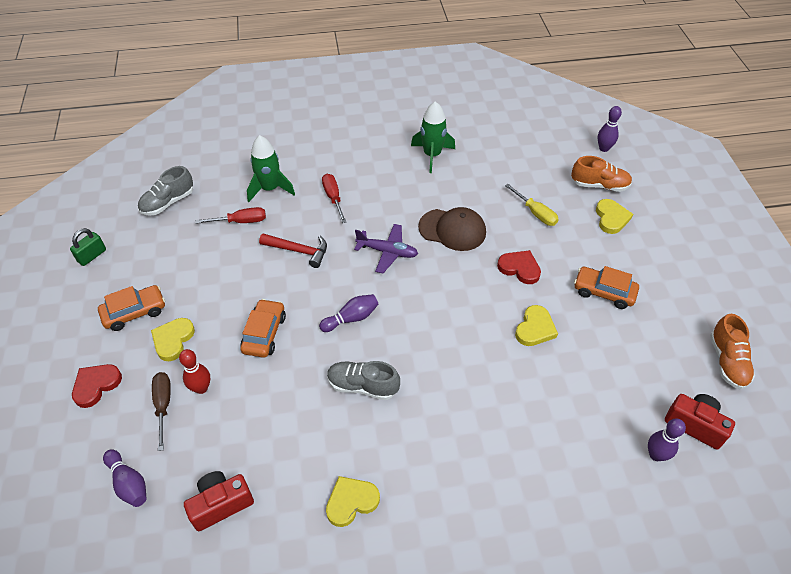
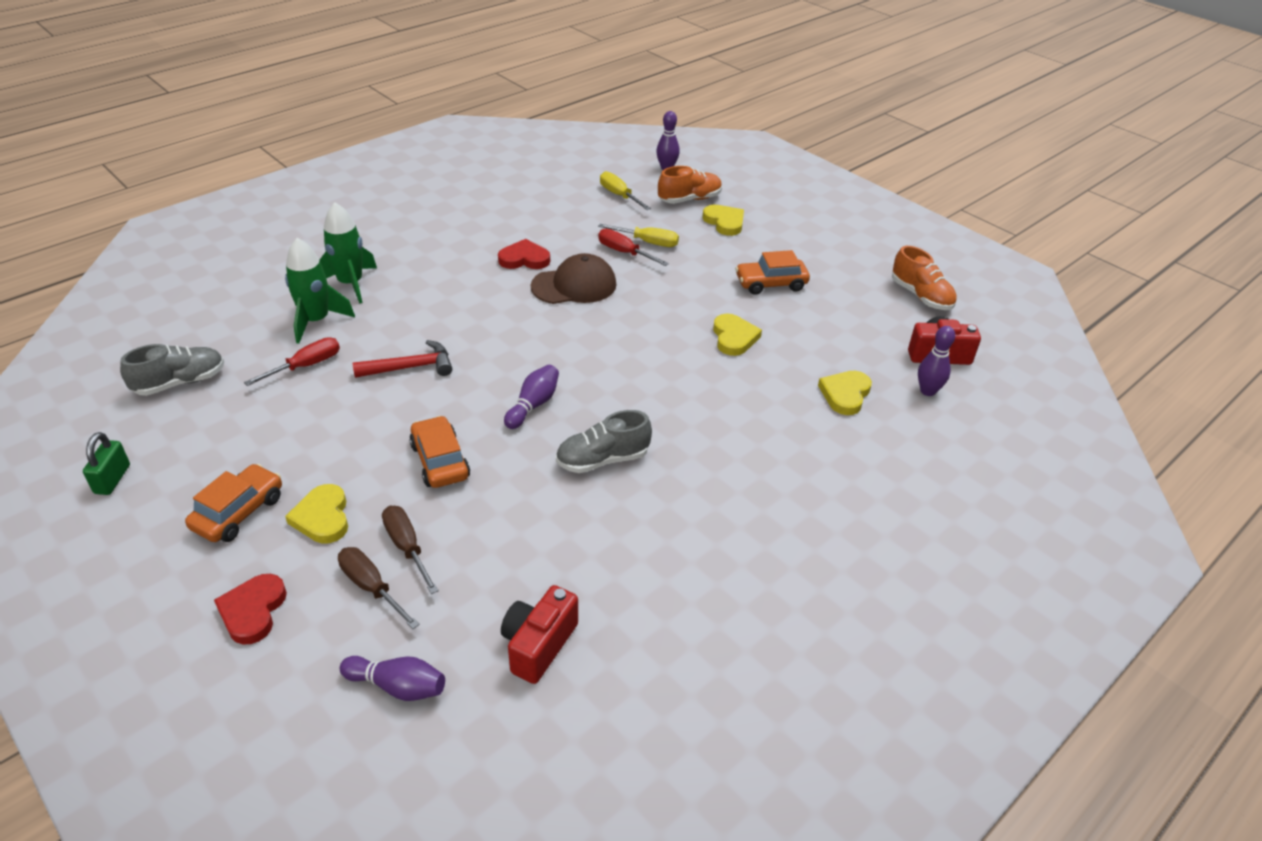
camera: 35 degrees left, 10 degrees down
(168, 202) = (180, 382): grey shoe -> grey shoe turned 135 degrees counterclockwise
(201, 388) = (407, 547): red bowling pin -> brown screwdriver
(333, 198) = (408, 303): red screwdriver -> red screwdriver (624, 253)
(351, 502) = (685, 566): yellow heart -> yellow heart (845, 394)
(387, 252) = (519, 330): purple plane -> none
(432, 155) = (491, 227): green rocket -> green rocket (350, 284)
(519, 268) = (674, 294): red heart -> red heart (524, 259)
(546, 161) = (619, 195): none -> yellow screwdriver

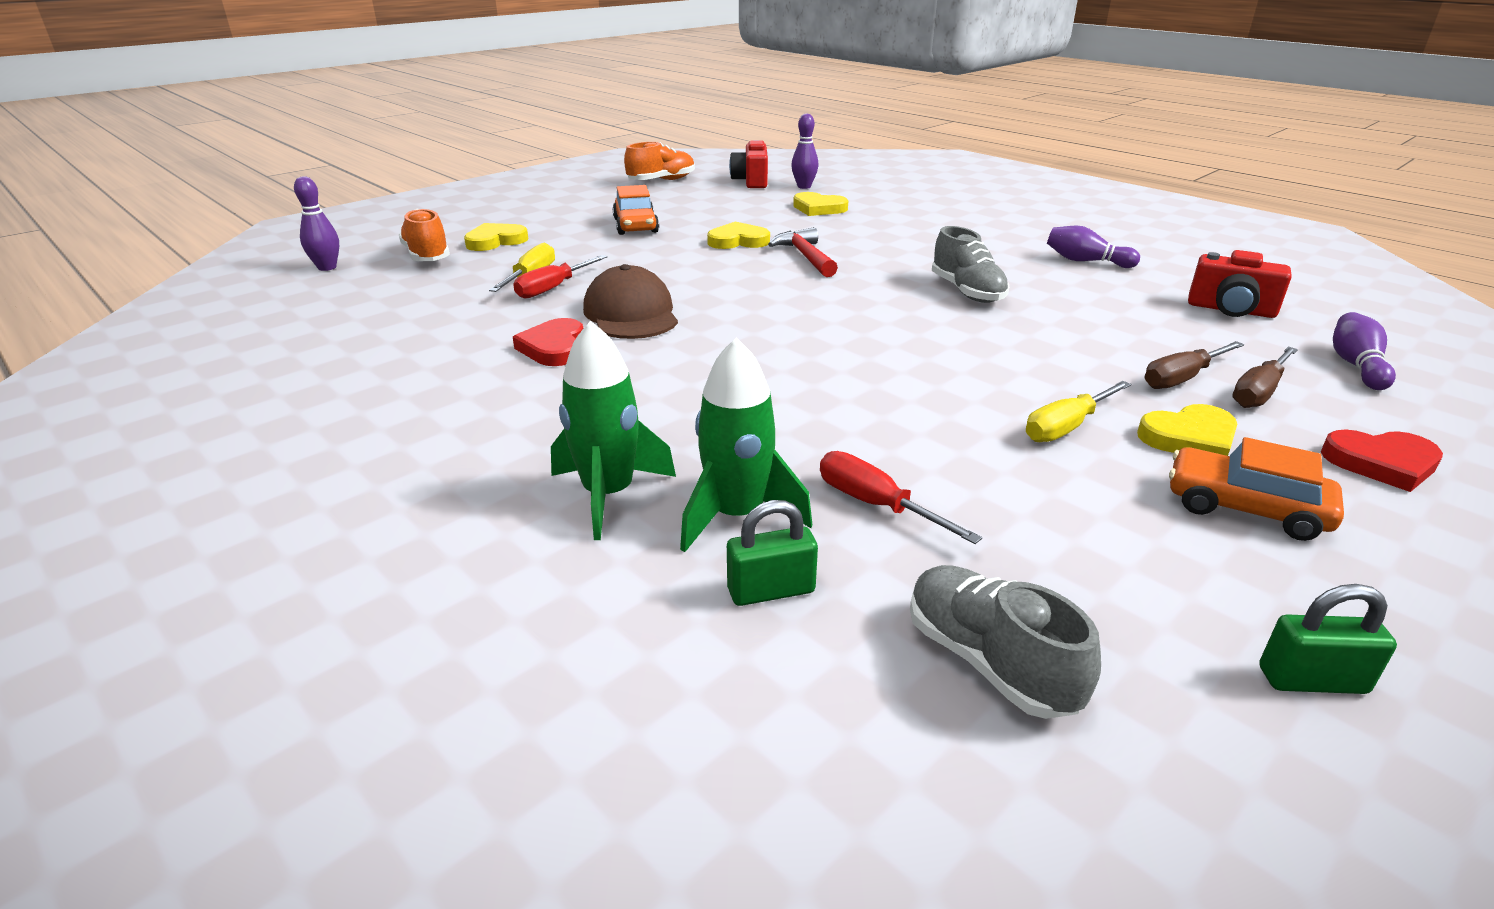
camera: 90 degrees left, 10 degrees down
(256, 328) = (771, 590): none -> green padlock
(411, 367) = (847, 409): red hammer -> red hammer (805, 256)
(440, 461) = (1029, 372): orange car -> none
(533, 405) = (894, 327): purple bowling pin -> purple bowling pin (1086, 261)
(619, 195) = (391, 293): yellow screwdriver -> yellow screwdriver (1067, 427)

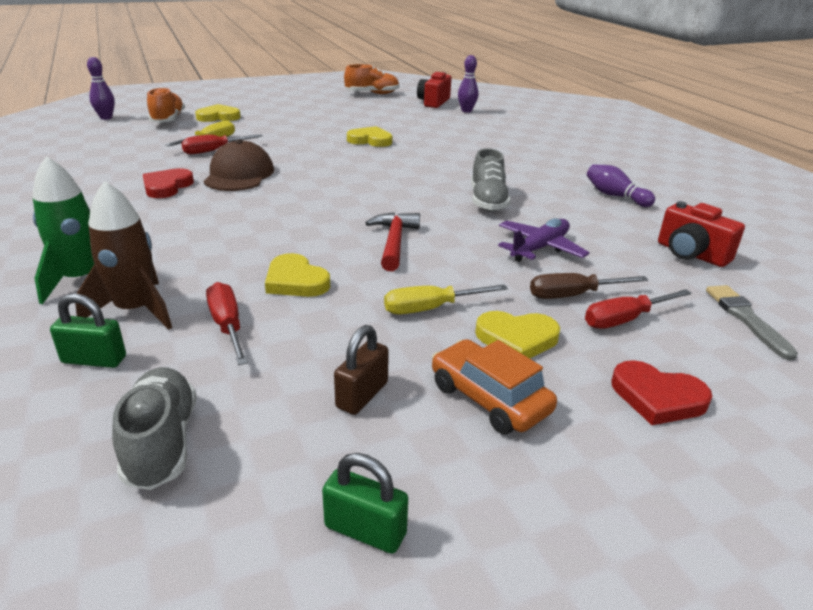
camera: 20 degrees right, 0 degrees up
(636, 226) = (316, 120): orange car -> none
(737, 516) = (135, 310): green rocket -> brown rocket
(805, 256) = (402, 158): red hammer -> red hammer (394, 242)
(818, 208) = (457, 127): yellow heart -> yellow heart (296, 281)
(1087, 334) = (539, 248): none -> purple plane
(1123, 541) = (362, 395): none -> brown padlock
(1259, 392) = (625, 319): brown screwdriver -> red screwdriver
(1356, 366) = (746, 319): purple bowling pin -> grey brush

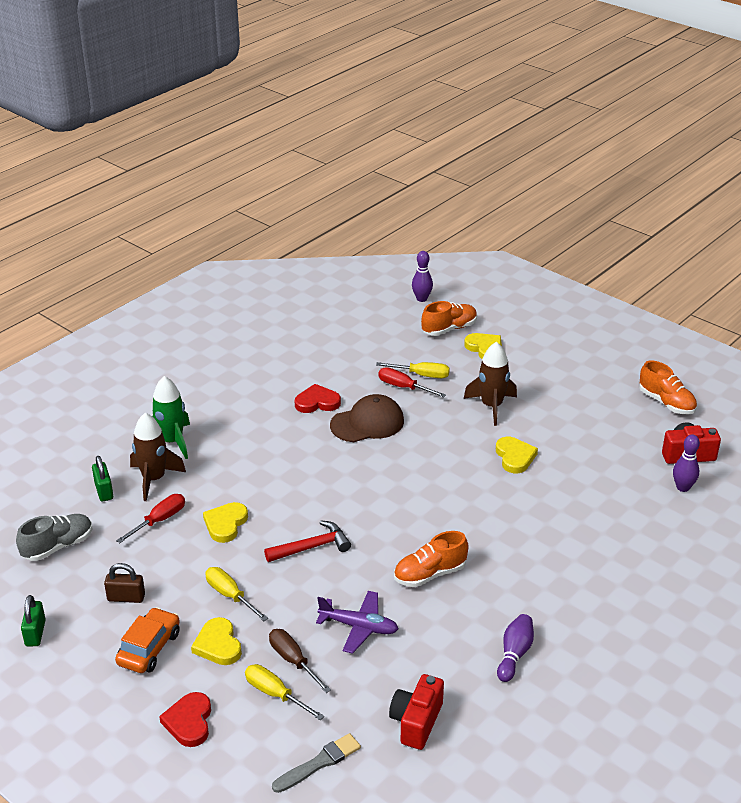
camera: 65 degrees right, 5 degrees up
(295, 132) = (491, 406): none -> brown rocket
(487, 201) = (429, 574): grey shoe -> orange shoe
(625, 319) = (275, 694): red screwdriver -> yellow screwdriver

